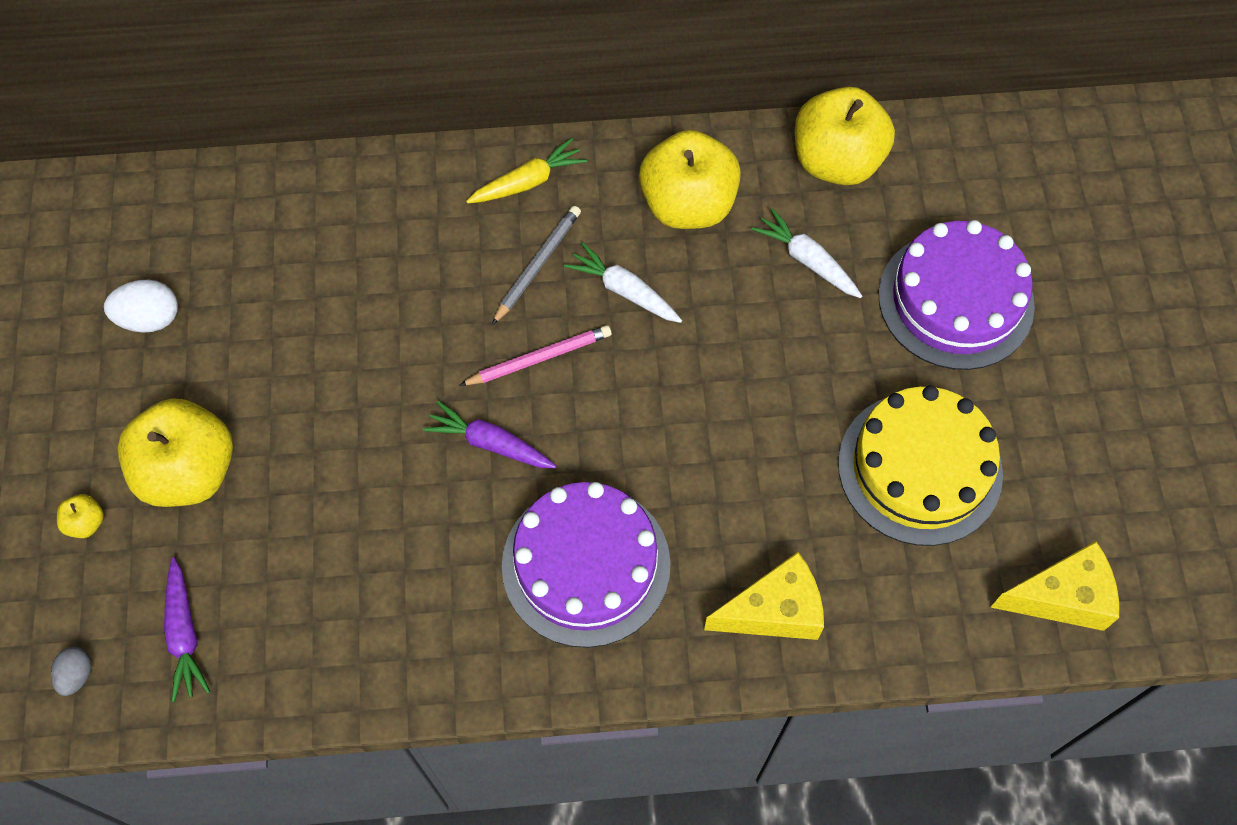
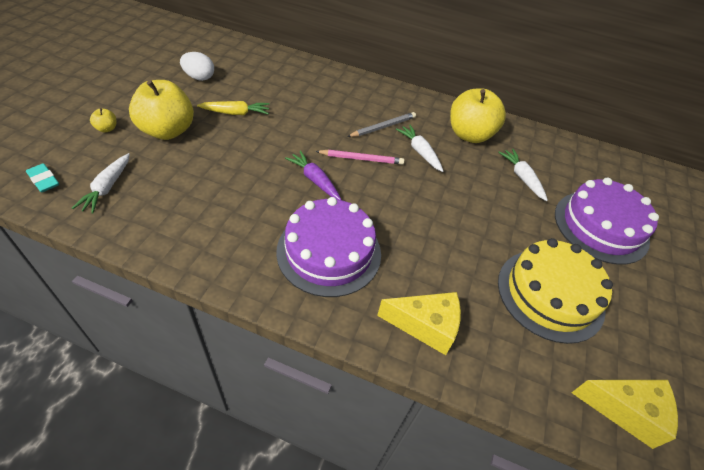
camera: 20 degrees right, 15 degrees down
(77, 675) = (44, 180): grey egg -> turquoise eraser
(185, 634) = (107, 188): purple carrot -> white carrot
(528, 182) = (397, 99): yellow carrot -> yellow carrot (236, 113)
(836, 161) = (554, 148): yellow apple -> none

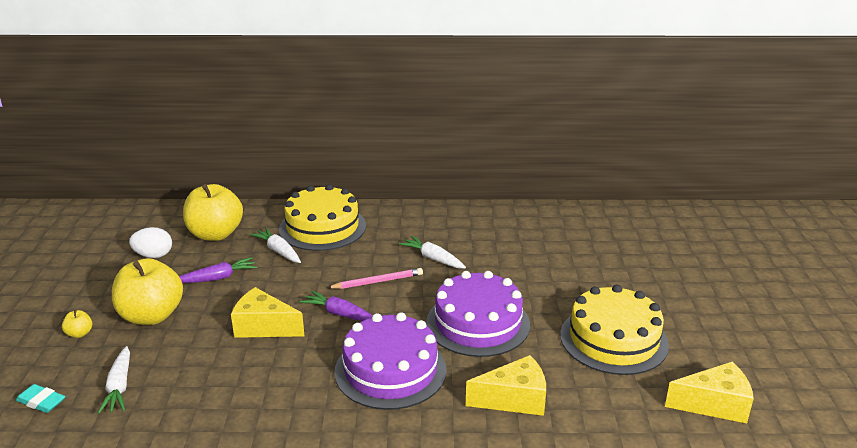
camera: 15 degrees left, 20 degrees down
(236, 113) = (218, 278): yellow carrot -> purple carrot
(247, 171) = (264, 327): none -> yellow cheese
(342, 93) = (322, 227): none -> yellow cake
(383, 127) = (383, 247): grey pencil -> none
(469, 135) = (474, 229): yellow apple -> yellow apple (215, 234)
(522, 178) = (543, 252): white carrot -> white carrot (278, 251)
(601, 226) = (634, 272): purple cake -> purple cake (478, 323)

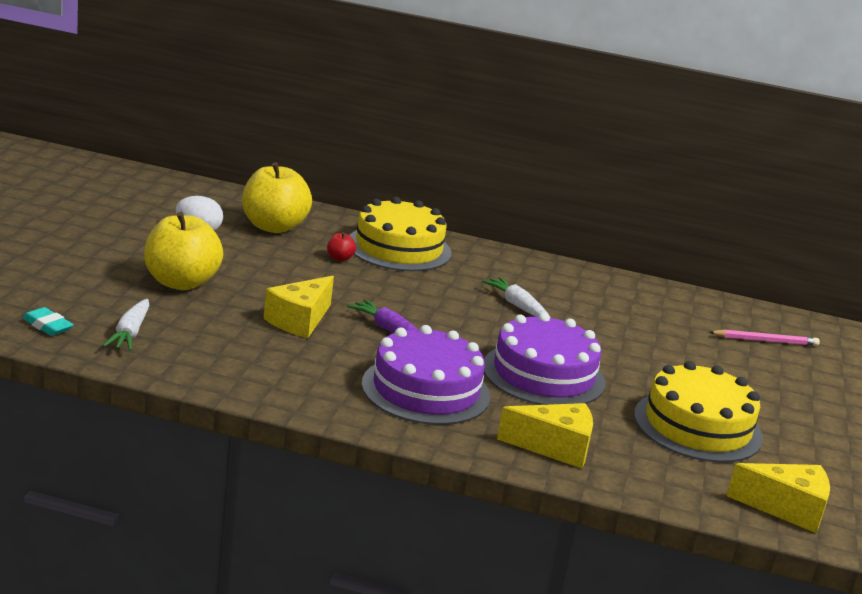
camera: 10 degrees right, 5 degrees down
(79, 333) = (100, 279): yellow apple -> none
(218, 278) = (263, 266): purple carrot -> none
(264, 327) = (299, 320): yellow cheese -> yellow cheese turned 90 degrees counterclockwise
(278, 251) = (340, 258): white carrot -> red apple
(377, 281) = (443, 311): pink pencil -> pink pencil (765, 341)

